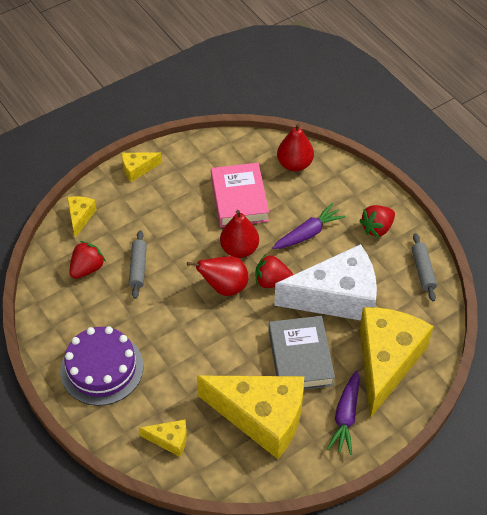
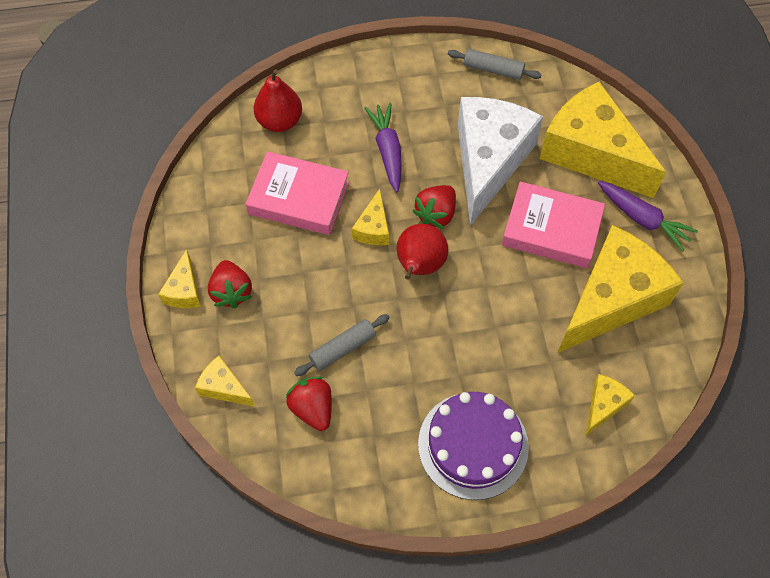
camera: 65 degrees left, 10 degrees up
(138, 268) = (342, 348): grey rolling pin -> grey rolling pin turned 60 degrees counterclockwise
(239, 249) = (373, 228): red pear -> yellow cheese
(300, 358) = (551, 229): grey book -> pink book
(377, 228) = (416, 84): red strawberry -> red strawberry (231, 292)

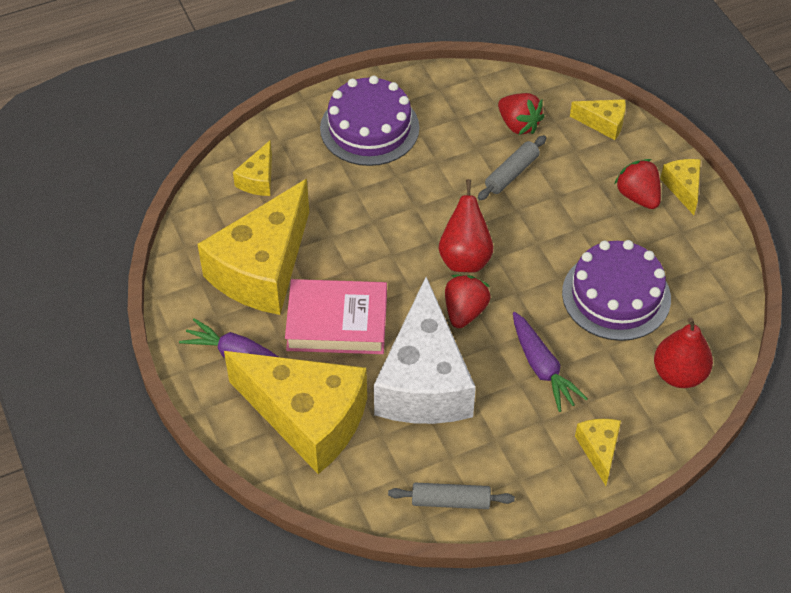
camera: 165 degrees right, 10 degrees down
(299, 198) = (616, 295): pink book -> purple cake
(373, 228) = (525, 283): yellow cheese -> yellow cheese (599, 450)

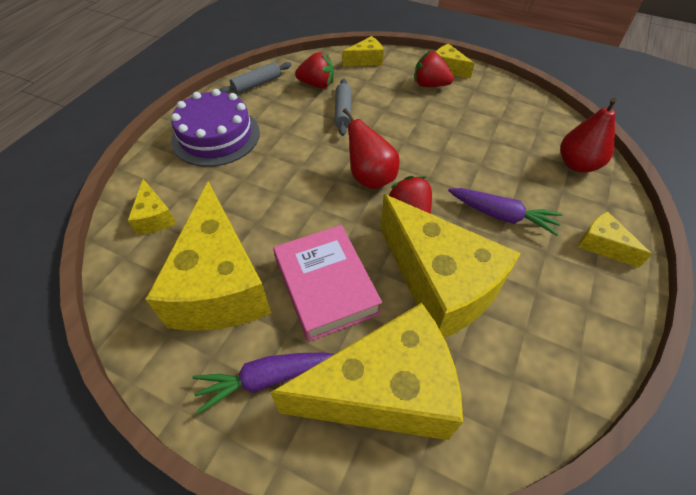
camera: 40 degrees left, 0 degrees up
(337, 323) = (326, 286): pink book -> pink book turned 75 degrees counterclockwise
(423, 381) = (439, 284): white cheese -> yellow cheese
(450, 501) = (569, 369): grey rolling pin -> grey rolling pin (257, 84)
(616, 295) = (486, 143): purple cake -> none

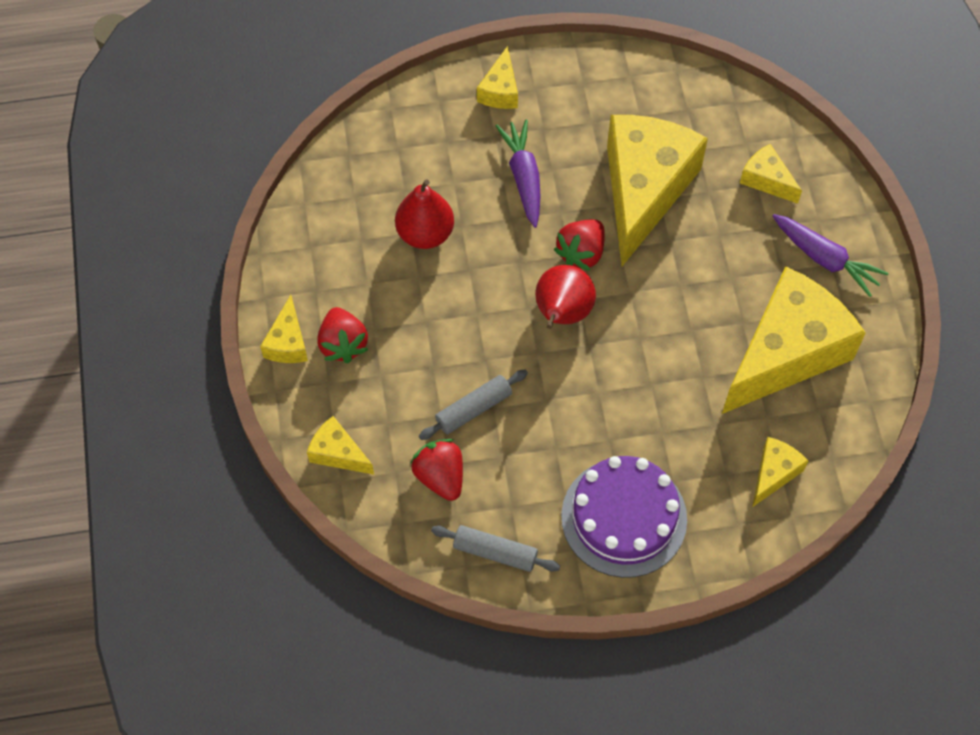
camera: 125 degrees left, 10 degrees up
(326, 286) = (717, 271): pink book -> none
(385, 391) = (766, 180): yellow cheese -> yellow cheese, size x0.44
(577, 164) = (394, 141): red pear -> red pear (425, 233)

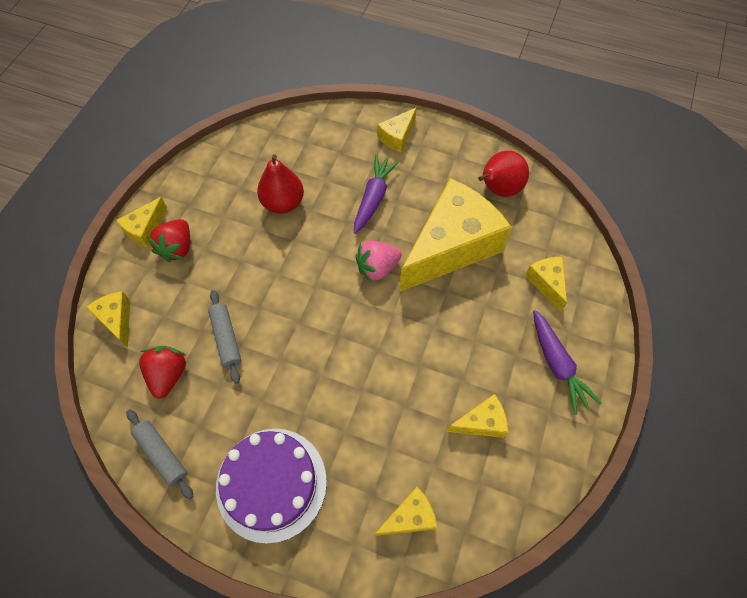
camera: 30 degrees right, 0 degrees up
(473, 409) = (226, 338): grey rolling pin -> grey rolling pin turned 75 degrees clockwise
(562, 313) = (334, 303): red pear -> red pear (498, 189)
(581, 253) = (377, 268): red strawberry -> pink strawberry
(786, 353) = (481, 422): yellow cheese -> yellow cheese, size x0.44

